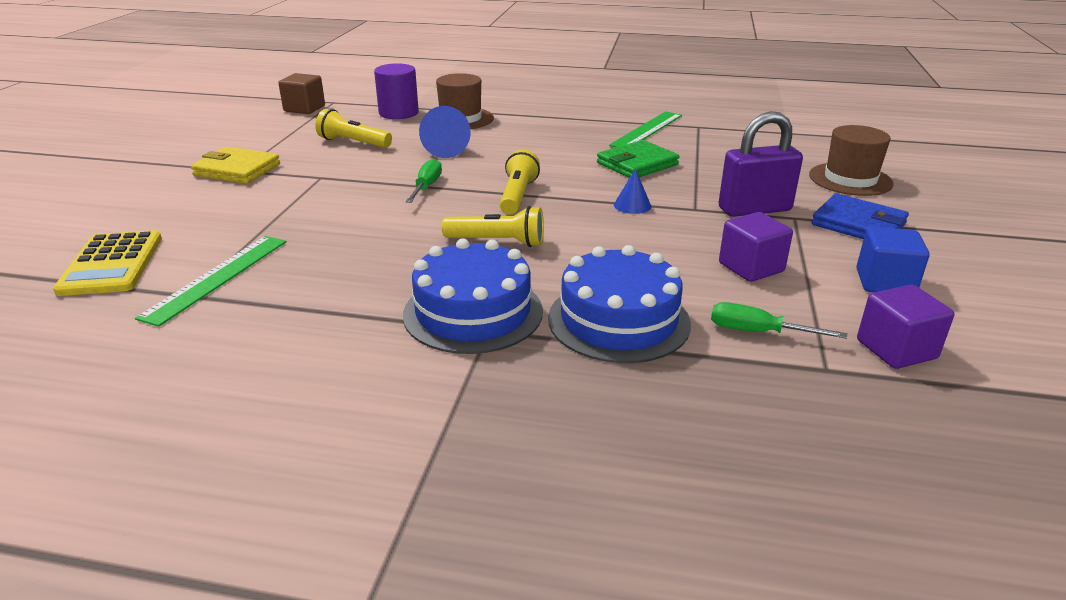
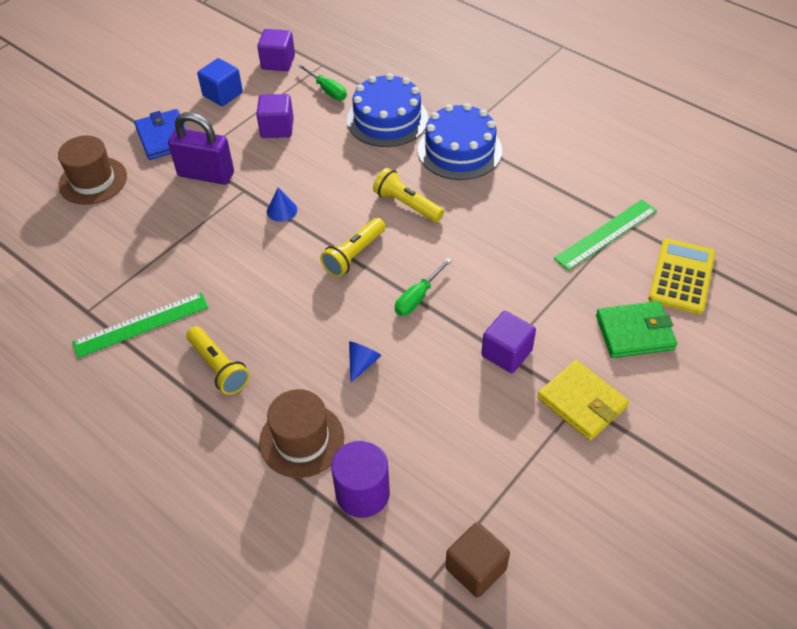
camera: 150 degrees left, 20 degrees up
(318, 177) = (506, 353): none -> purple cube
(353, 143) = (448, 422): yellow flashlight -> yellow flashlight (219, 367)
(446, 150) = (362, 363): blue cone -> blue cone, size x0.64
(637, 164) = (218, 265): green wallet -> green wallet (634, 332)

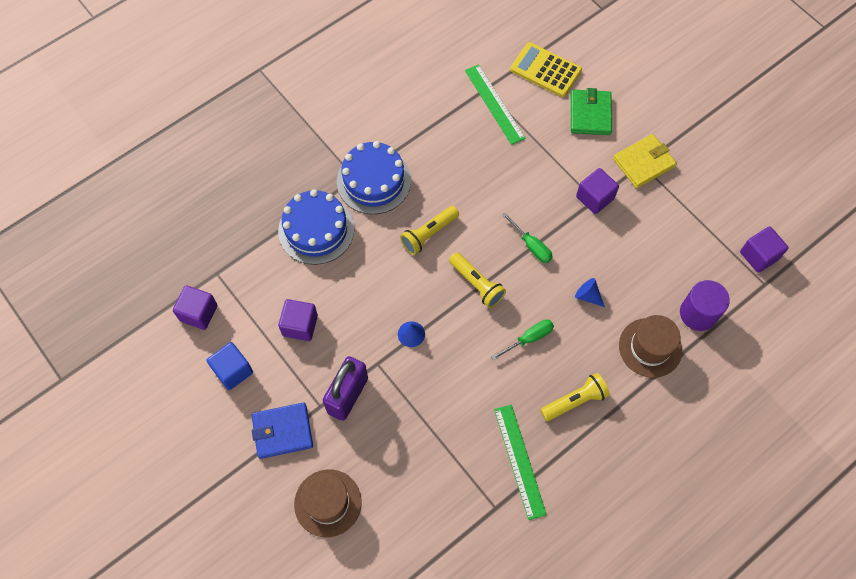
camera: 80 degrees left, 15 degrees up
(327, 90) = (258, 274): green screwdriver -> green screwdriver (529, 338)
(476, 568) = (759, 255): brown cube -> purple cube

